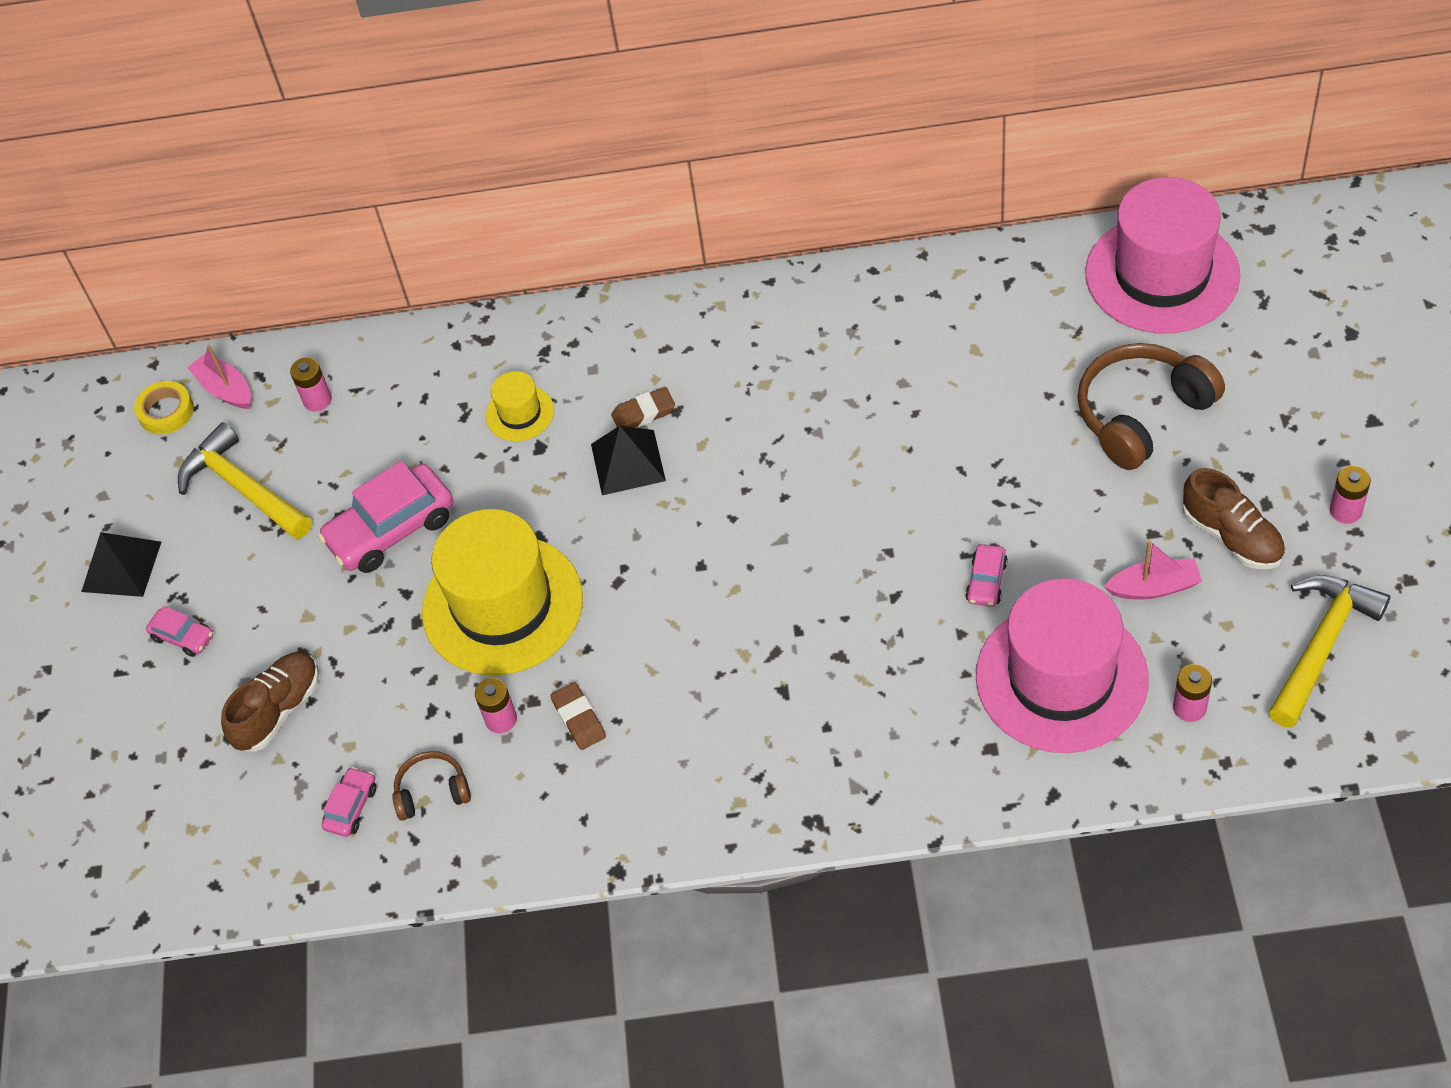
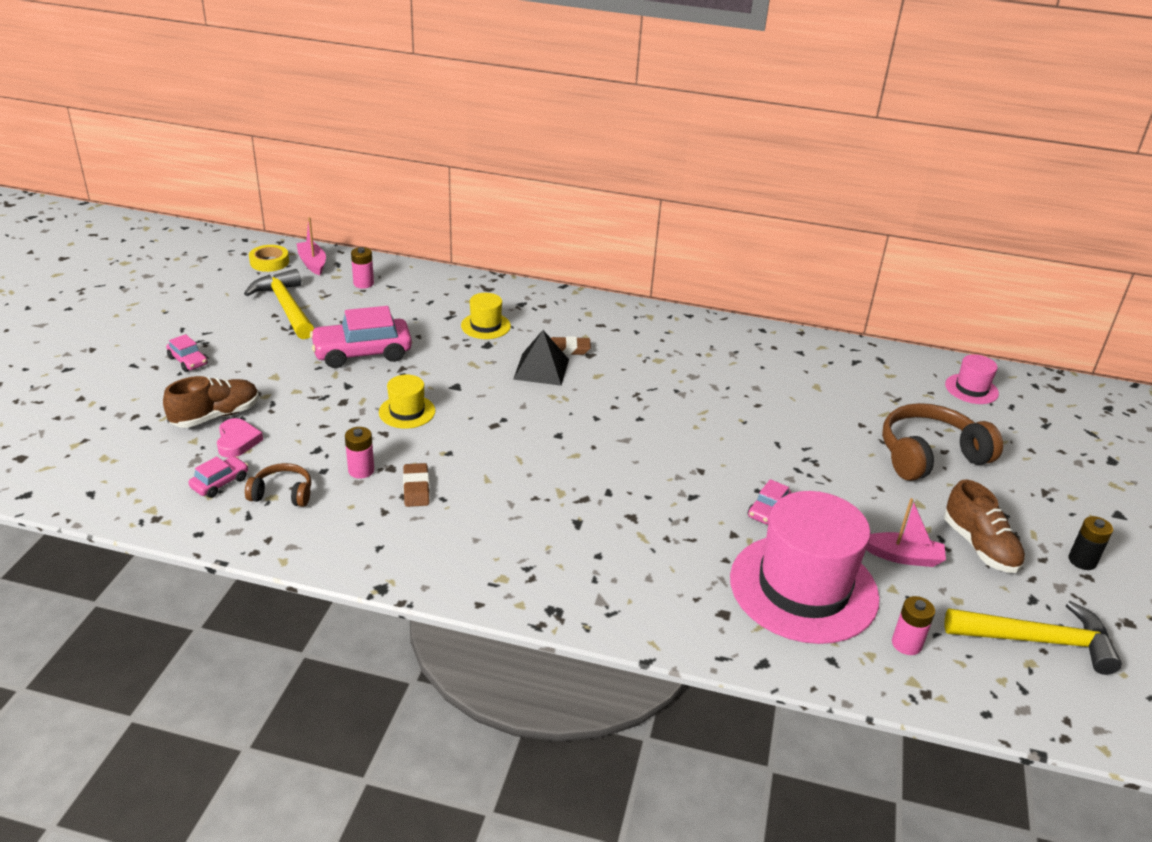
camera: 10 degrees right, 20 degrees down
(121, 566) = (181, 318): black pyramid -> none
(330, 738) = (237, 441): none -> pink heart
(502, 605) = (407, 411): yellow hat -> yellow hat, size x0.45
(1162, 274) = (971, 389): pink hat -> pink hat, size x0.45
(1321, 645) = (1038, 640): yellow hammer -> yellow hammer turned 45 degrees clockwise
(1345, 510) = (1082, 561): pink battery -> black battery

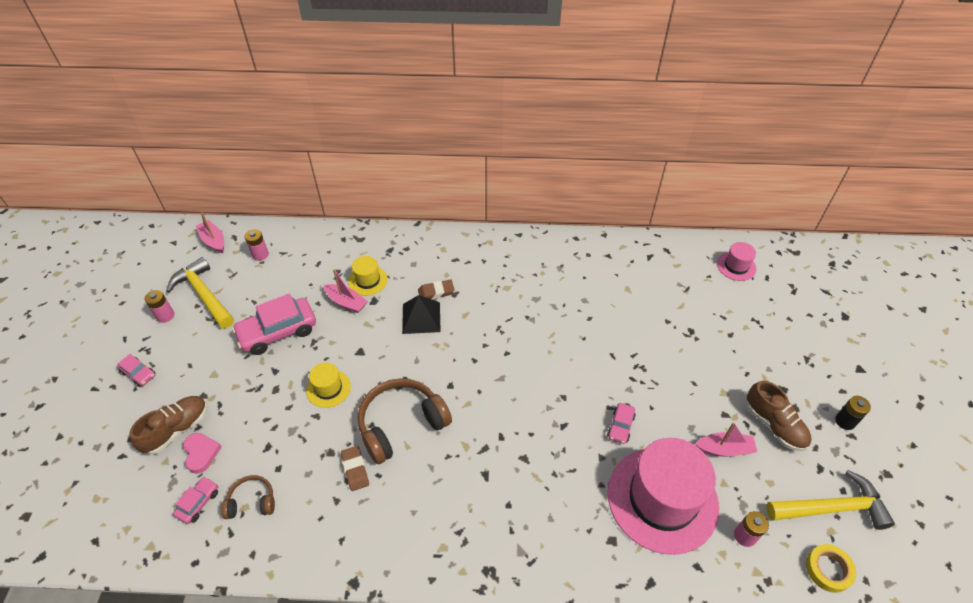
camera: 10 degrees left, 15 degrees up
(269, 262) = (178, 247): yellow tape -> yellow tape (828, 569)
(361, 470) = (308, 461): pink battery -> pink battery (165, 316)
(453, 341) = (346, 302): none -> pink boat
(930, 455) = (721, 341): brown headphones -> brown headphones (401, 424)

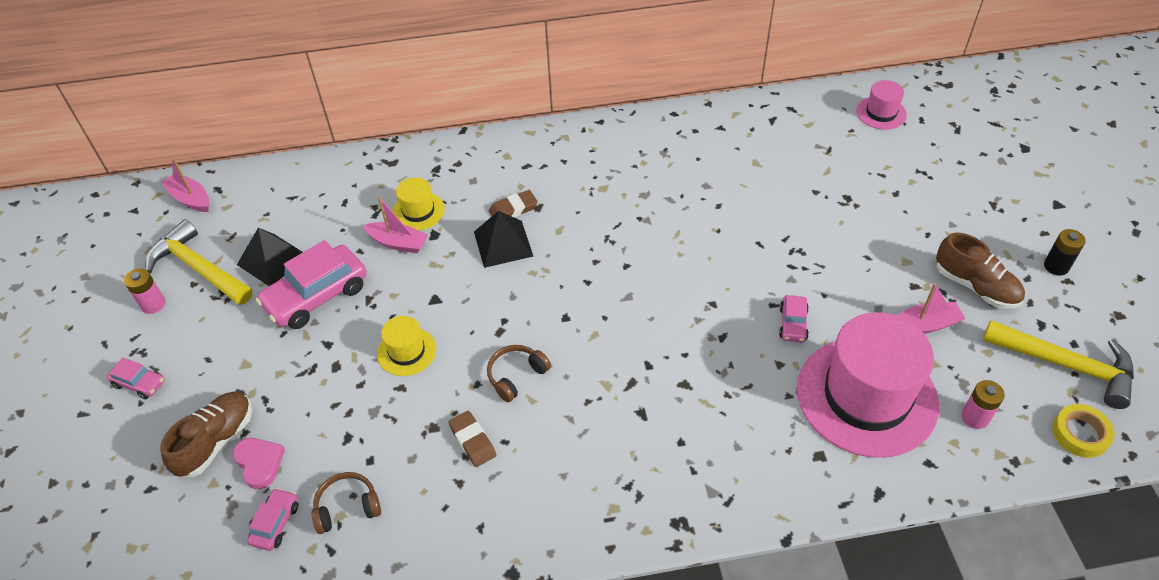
camera: 10 degrees left, 0 degrees up
(255, 298) = (272, 260): none -> black pyramid
(260, 255) = (261, 205): pink battery -> none
(401, 424) = (516, 376): brown headphones -> brown headphones, size x0.52
(832, 508) = (1066, 365): yellow hammer -> yellow hammer turned 45 degrees clockwise

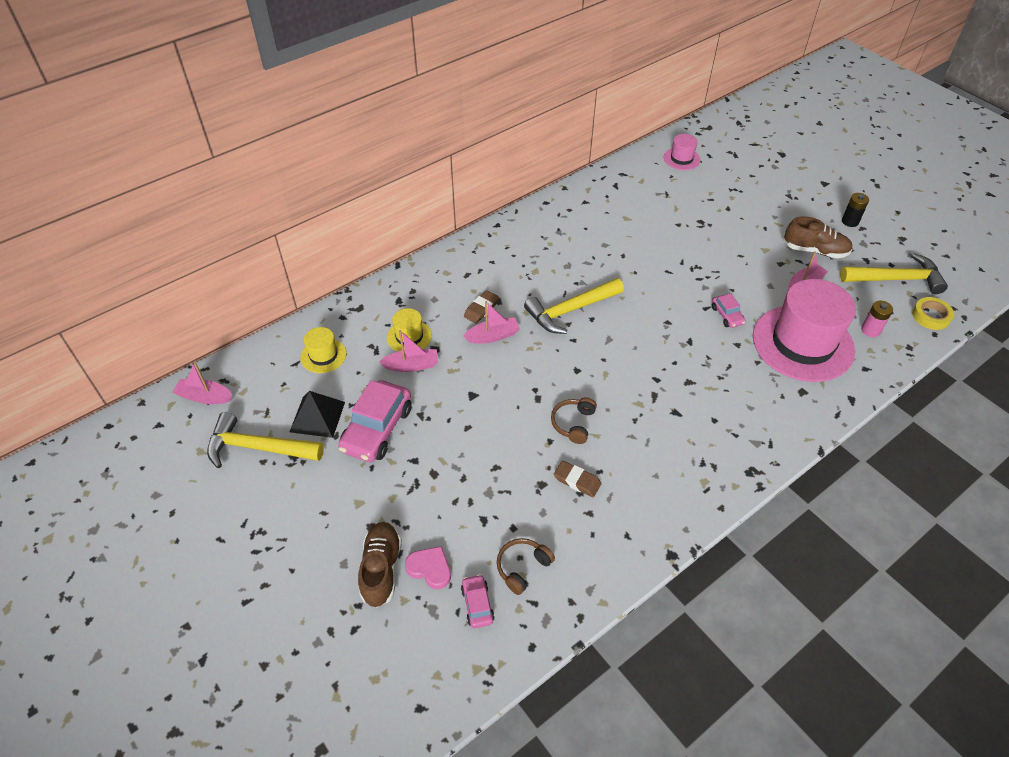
camera: 30 degrees left, 0 degrees up
(139, 383) = (279, 556): pink car -> none
(153, 304) = (240, 491): pink battery -> none
(406, 351) = (480, 440): yellow hat -> yellow hat (323, 355)
(503, 243) = (492, 336): black pyramid -> pink boat
(609, 247) = (570, 310): none -> yellow hammer

